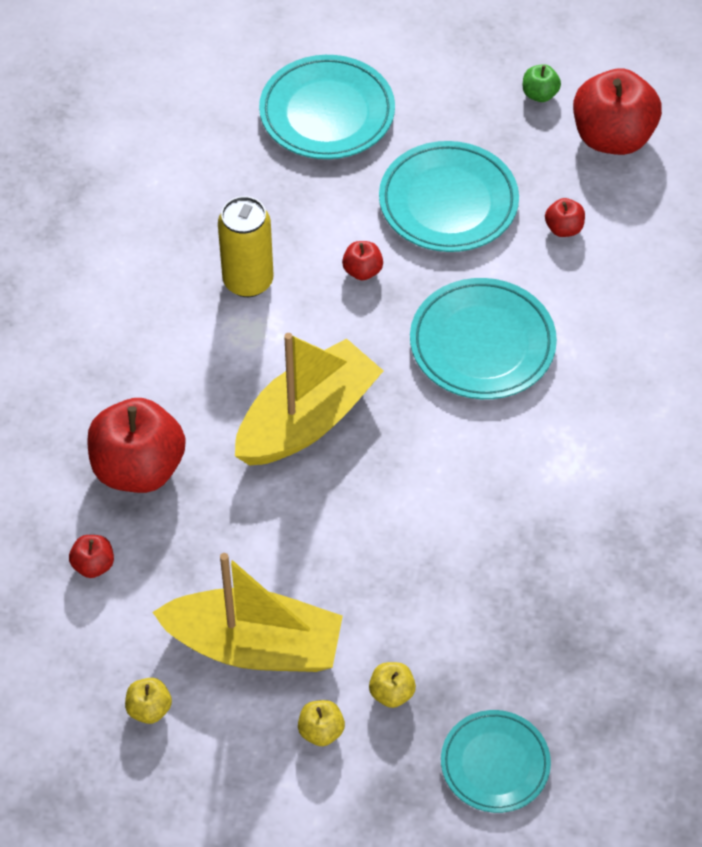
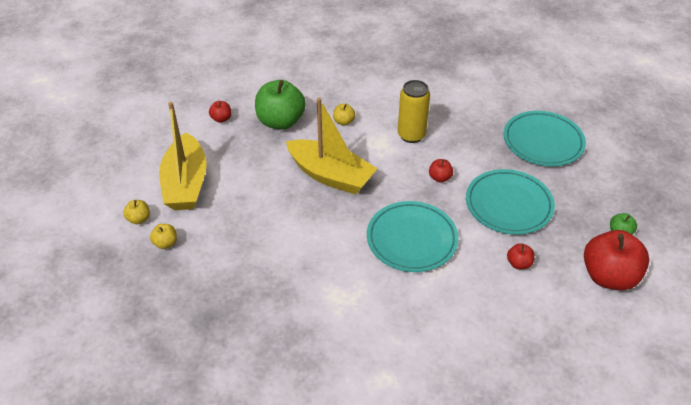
camera: 75 degrees right, 10 degrees down
(139, 468) = (280, 121): red apple -> green apple
(149, 709) = (144, 154): yellow apple -> yellow apple (343, 122)
(495, 764) = (125, 297): turquoise plate -> none

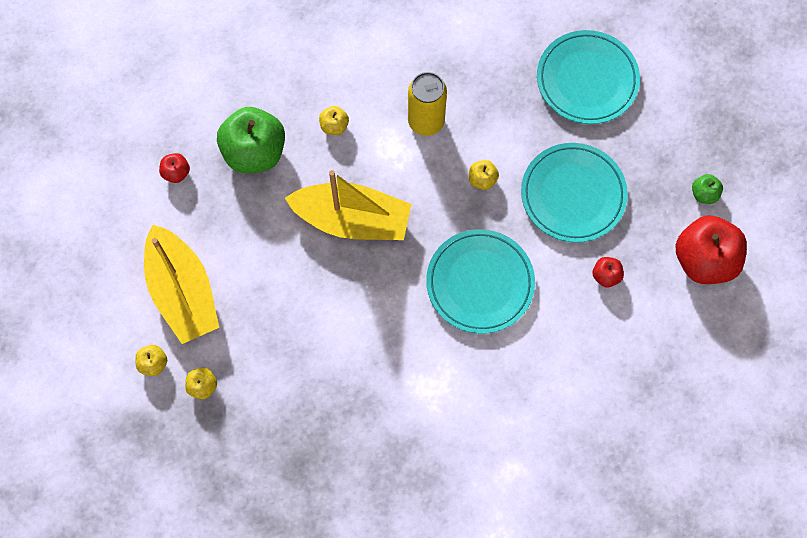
camera: 20 degrees left, 25 degrees up
(440, 178) = (482, 179): red apple -> yellow apple

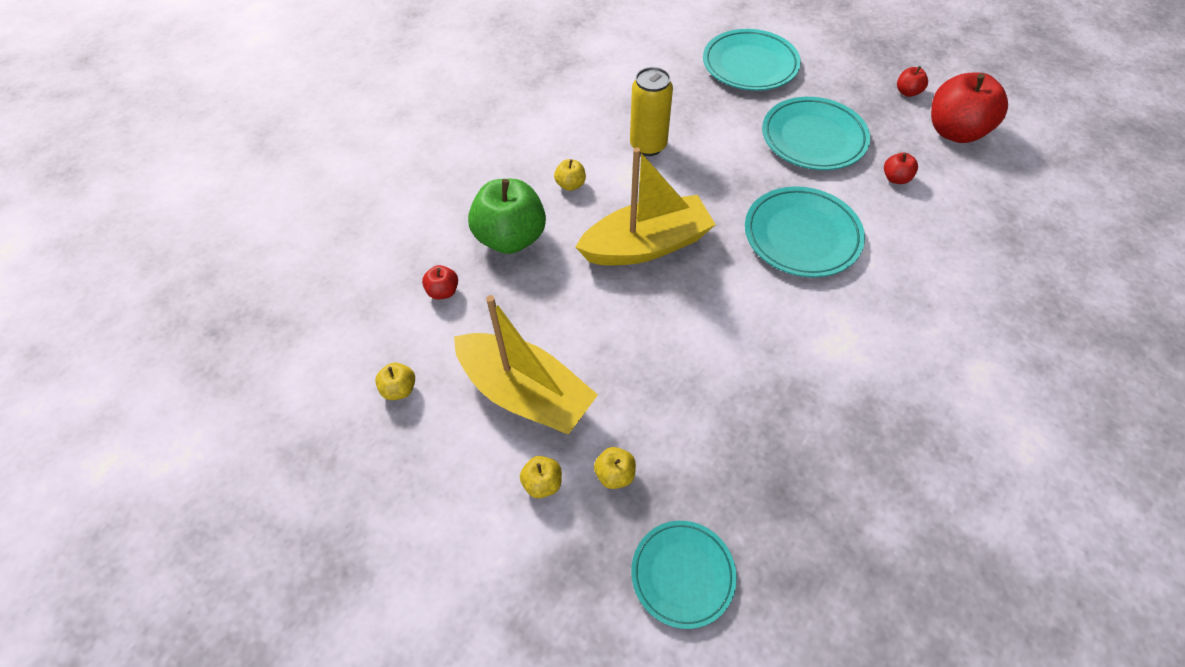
camera: 30 degrees left, 15 degrees down
(199, 474) = (682, 574): none -> turquoise plate
(482, 179) = (732, 162): yellow apple -> yellow apple (399, 389)
(704, 194) = (907, 92): green apple -> red apple

